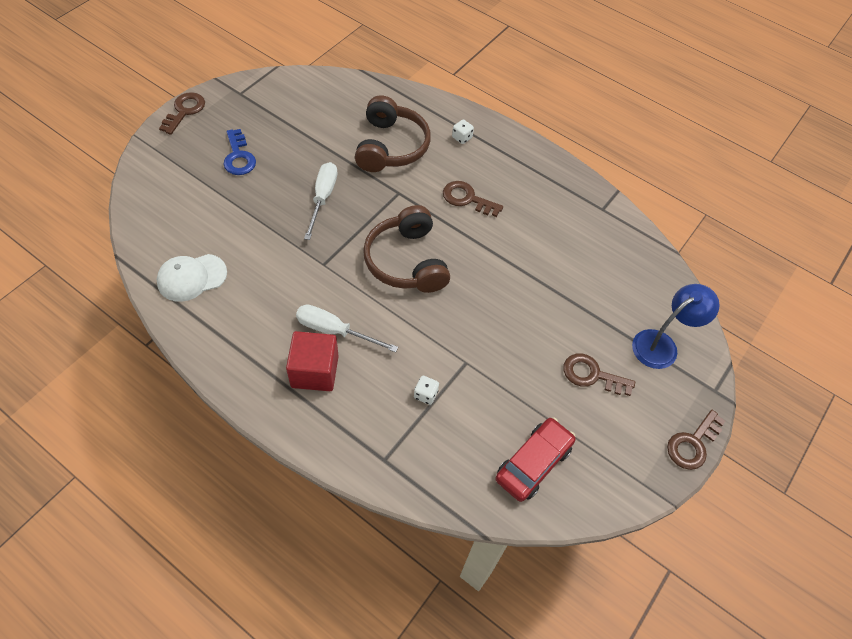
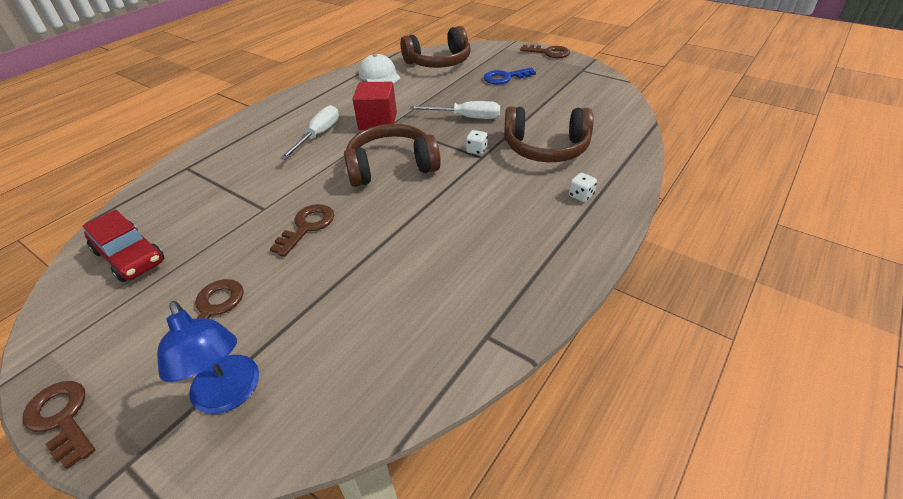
camera: 95 degrees right, 15 degrees down
(173, 214) = (439, 62): none -> brown headphones
(314, 371) = (282, 130): red cube -> red cube (378, 121)
(425, 394) = (237, 185): white dice -> white dice (476, 150)
(467, 199) = (481, 203): brown key -> brown key (307, 227)

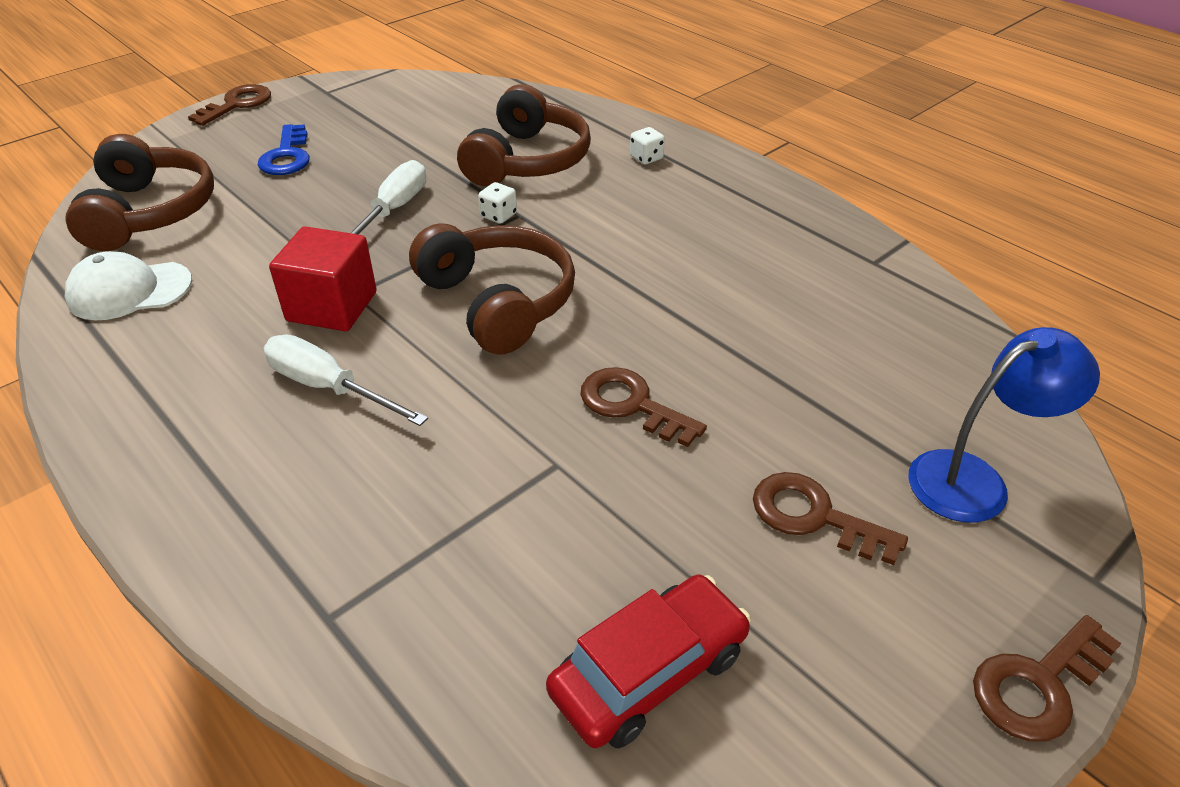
camera: 80 degrees left, 0 degrees up
(391, 166) = (498, 302): brown headphones -> brown headphones turned 150 degrees clockwise

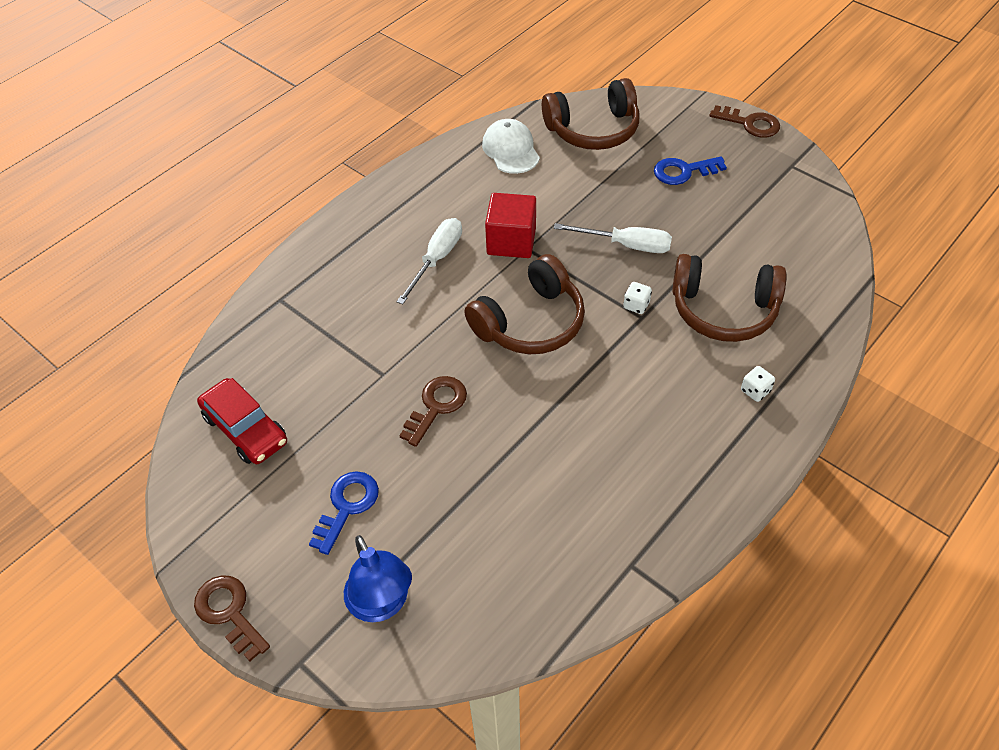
camera: 85 degrees right, 10 degrees up
(814, 517) = (347, 506): brown key -> blue key

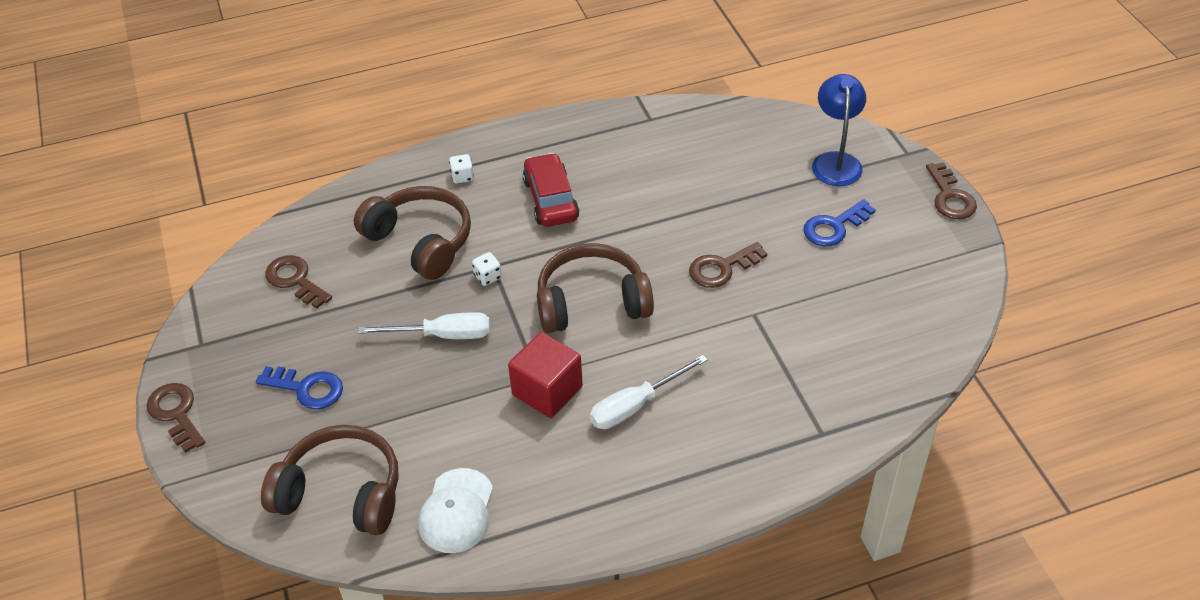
camera: 150 degrees left, 5 degrees down
(245, 429) = (900, 318): red car -> red car (551, 199)
(626, 245) = (442, 335): white screwdriver -> white screwdriver turned 135 degrees clockwise
(784, 234) = (295, 280): none -> brown key

